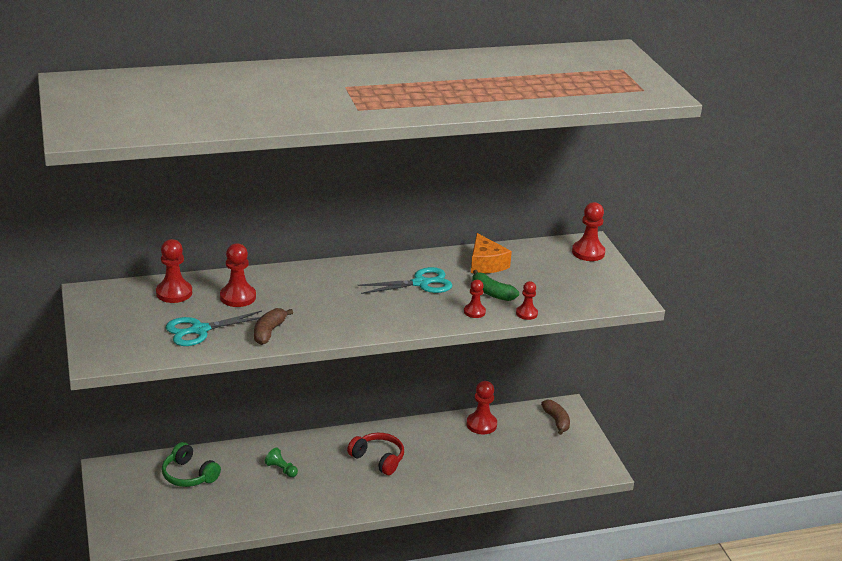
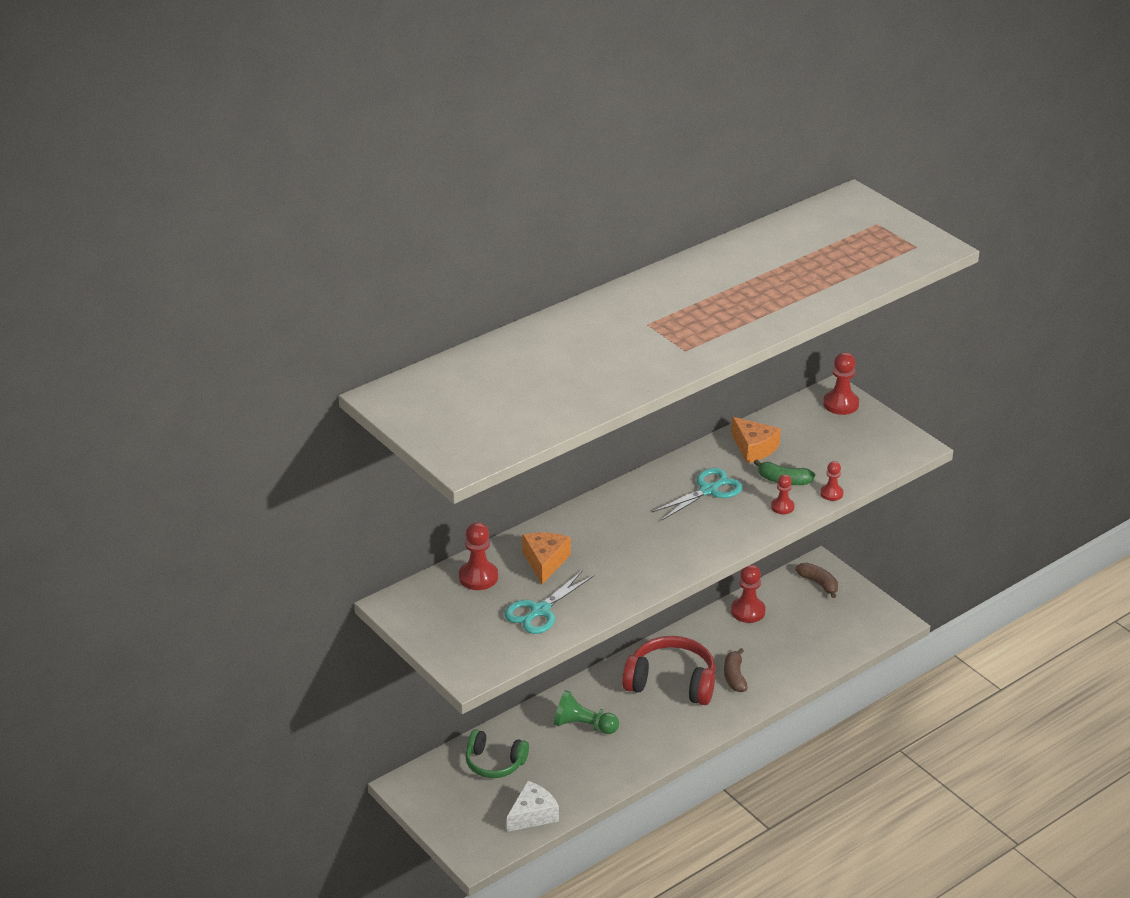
camera: 20 degrees left, 5 degrees up
(187, 524) = (533, 815): none -> white cheese
(238, 297) = (545, 562): red pawn -> orange cheese
(269, 332) = (607, 591): brown banana -> brown banana (734, 677)
(281, 469) = (583, 726): green pawn -> green pawn, size x1.64
(378, 459) = (671, 682): red headphones -> red headphones, size x1.55

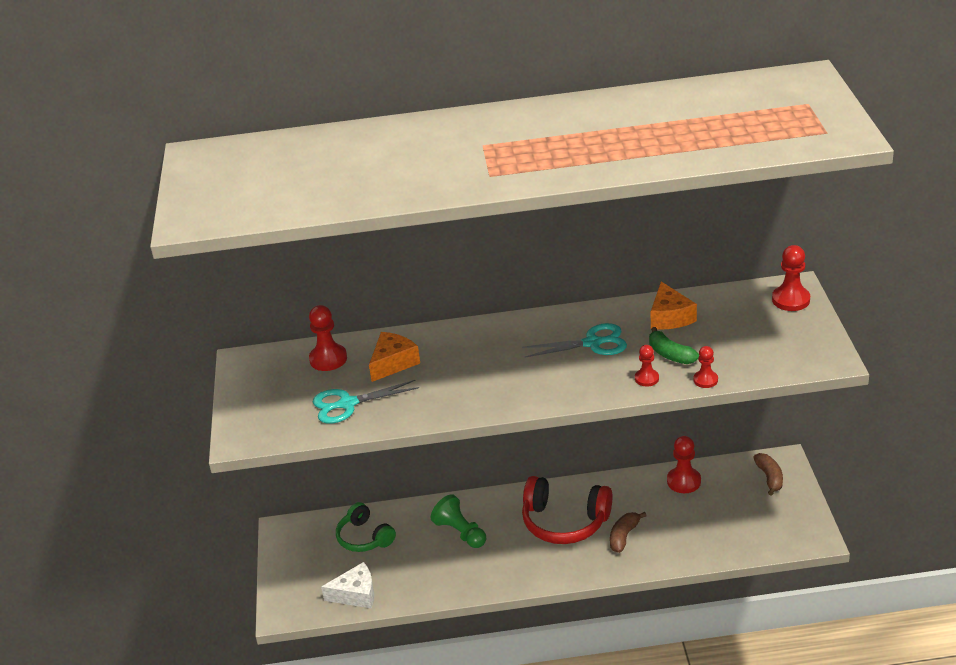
camera: 35 degrees right, 0 degrees up
(671, 682) = (564, 522): red headphones -> red headphones turned 150 degrees clockwise

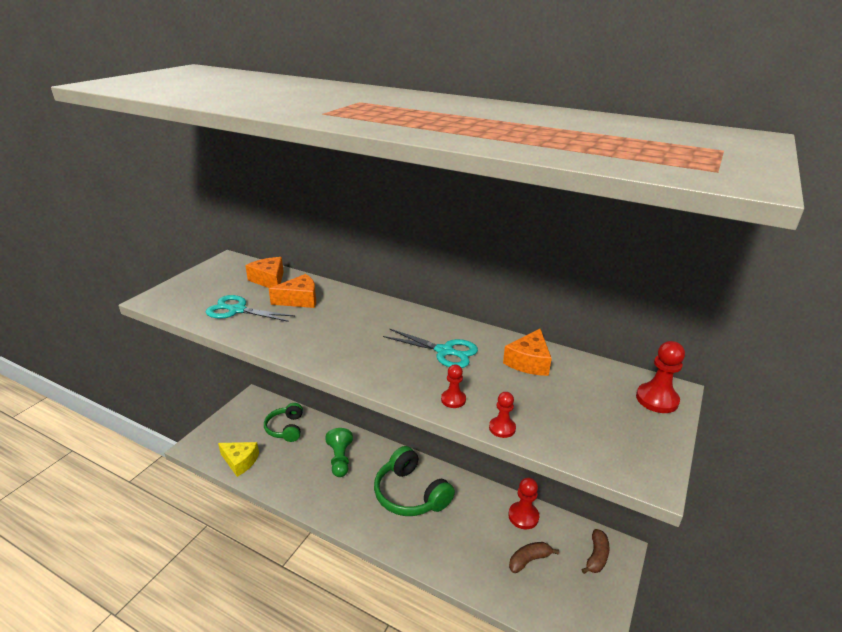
camera: 30 degrees right, 5 degrees down
(328, 359) = (269, 280): red pawn -> orange cheese
(356, 594) = (240, 461): white cheese -> yellow cheese
(564, 522) = (410, 494): red headphones -> green headphones
(624, 536) = (439, 532): brown banana -> brown banana (529, 560)
(670, 354) = (495, 391): green banana -> none

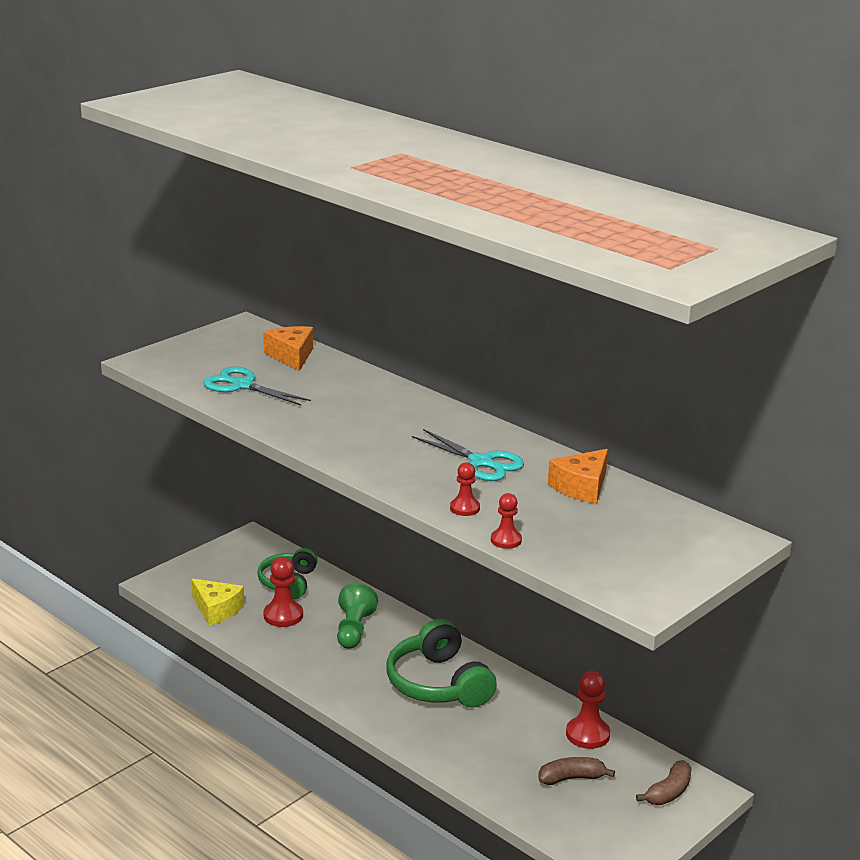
camera: 15 degrees right, 5 degrees down
(299, 300) = (323, 384): orange cheese -> none
(657, 399) = (715, 544): red pawn -> red pawn (283, 615)

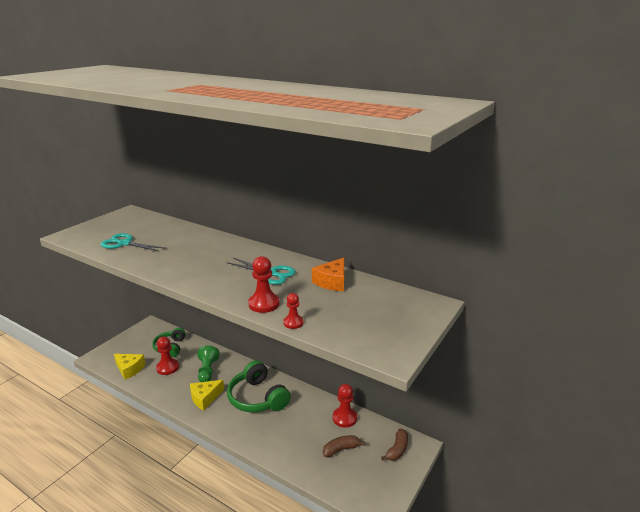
camera: 10 degrees left, 0 degrees up
(291, 356) = (155, 225): orange cheese -> none
(347, 672) = (205, 398): none -> yellow cheese
(464, 508) = (264, 304): red pawn -> red pawn, size x1.64

